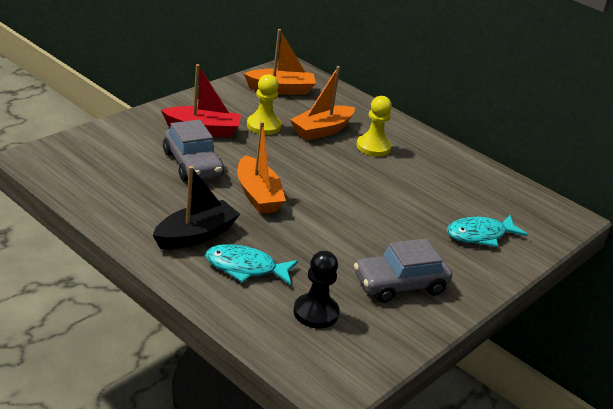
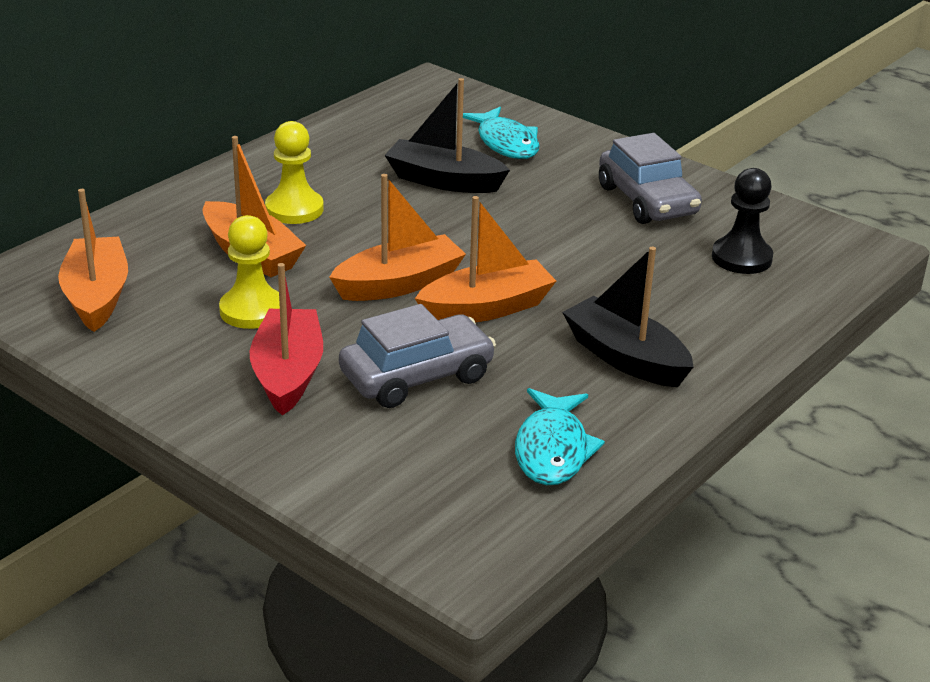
camera: 90 degrees left, 0 degrees up
(245, 268) = (680, 311): turquoise fish -> turquoise fish (552, 449)
(287, 170) = (399, 284): none -> orange boat
(417, 202) = (444, 181): none -> black boat

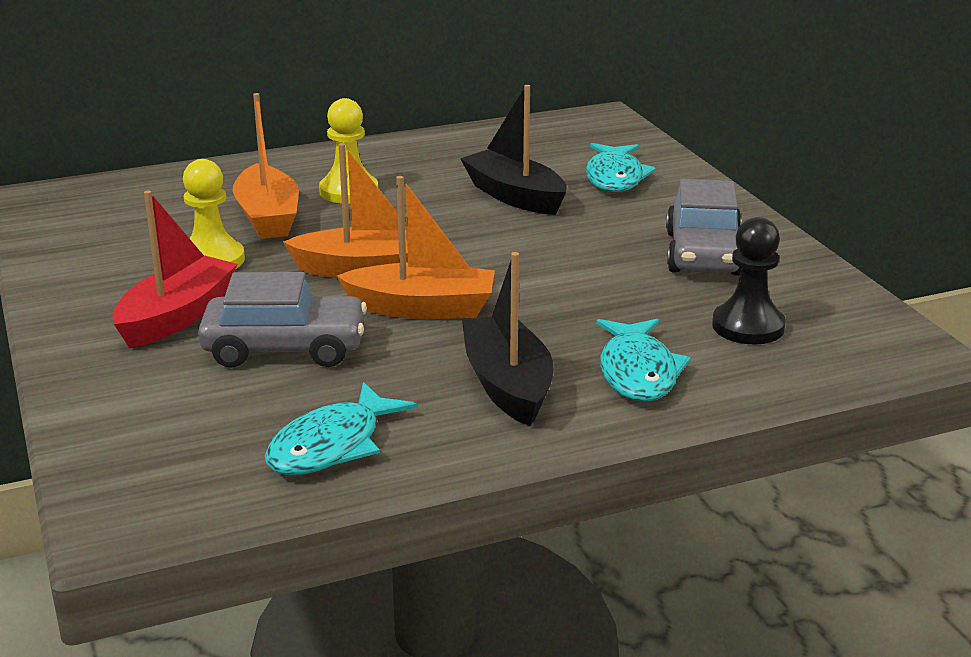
camera: 30 degrees right, 5 degrees down
(97, 296) = (104, 221): orange boat -> none
(705, 319) = (637, 372): none -> turquoise fish

